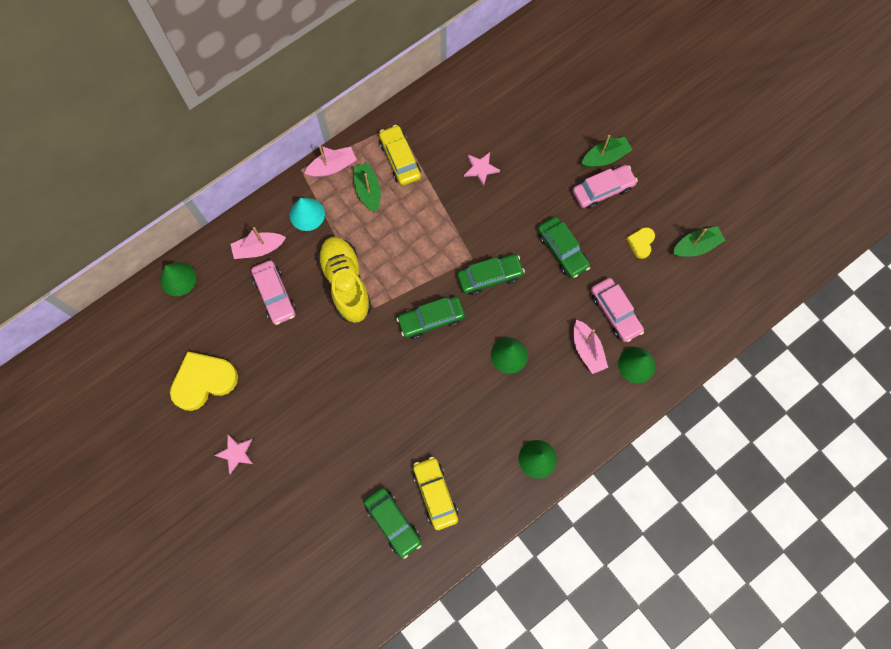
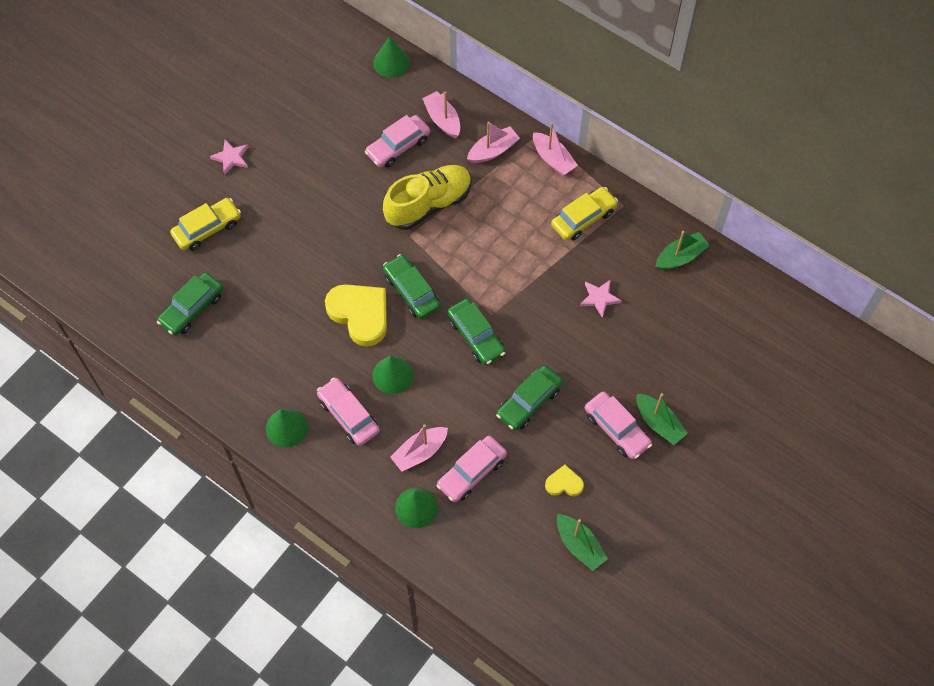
camera: 75 degrees right, 10 degrees down
(203, 381) = (295, 112): yellow heart -> yellow heart (360, 314)
(307, 214) = (493, 151): turquoise cone -> pink boat
(368, 190) = (537, 198): green boat -> green boat (680, 257)
(435, 494) = (229, 339): yellow car -> yellow car (207, 229)
(538, 402) = (348, 415): none -> pink car

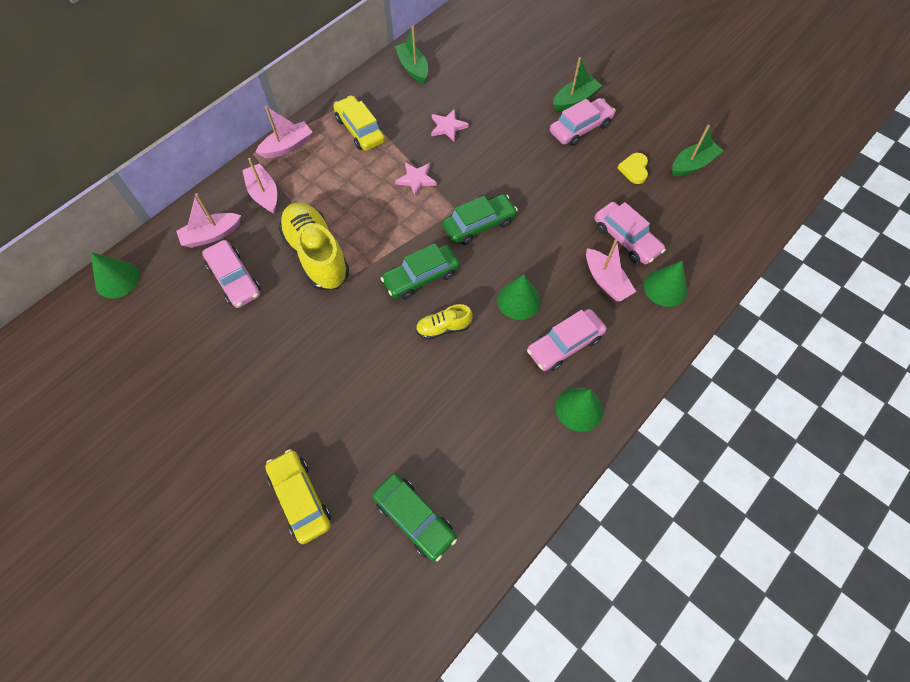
camera: 85 degrees left, 0 degrees up
(231, 158) = (199, 466): pink star -> pink star (416, 179)
(360, 314) = (443, 328): yellow heart -> yellow shoe
(529, 402) = (552, 188): green car -> none

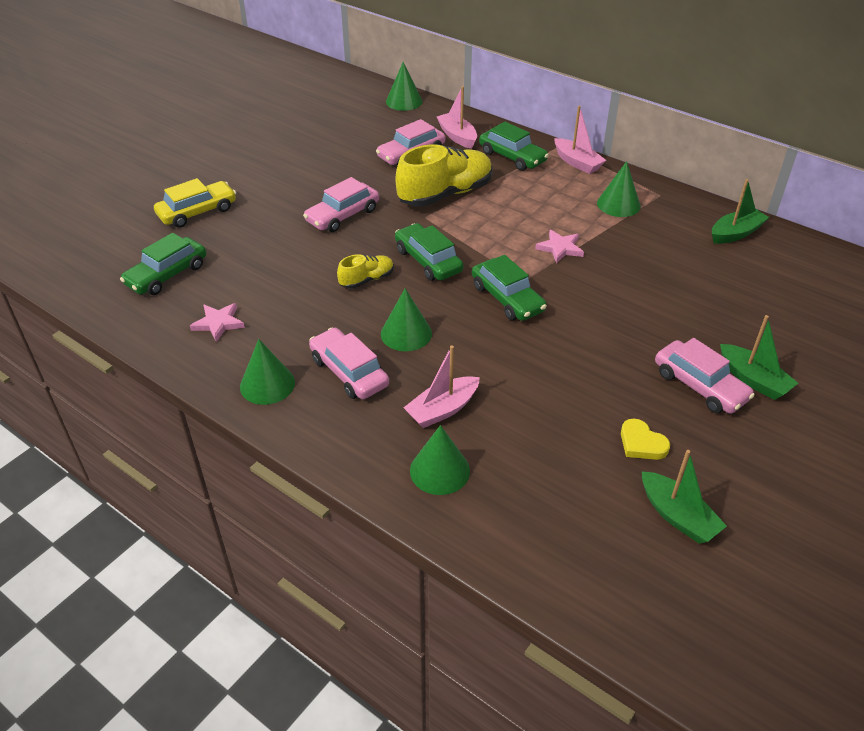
camera: 85 degrees right, 20 degrees down
(264, 194) = (512, 157): pink boat -> green car
(360, 130) = (618, 204): yellow car -> green cone
(443, 328) = (367, 280): yellow shoe -> yellow shoe turned 75 degrees clockwise
(448, 127) = (650, 266): pink star -> pink star (218, 323)
(626, 239) = (514, 431): pink car -> pink car (342, 215)
(634, 170) = (641, 443): yellow heart -> yellow heart turned 135 degrees counterclockwise

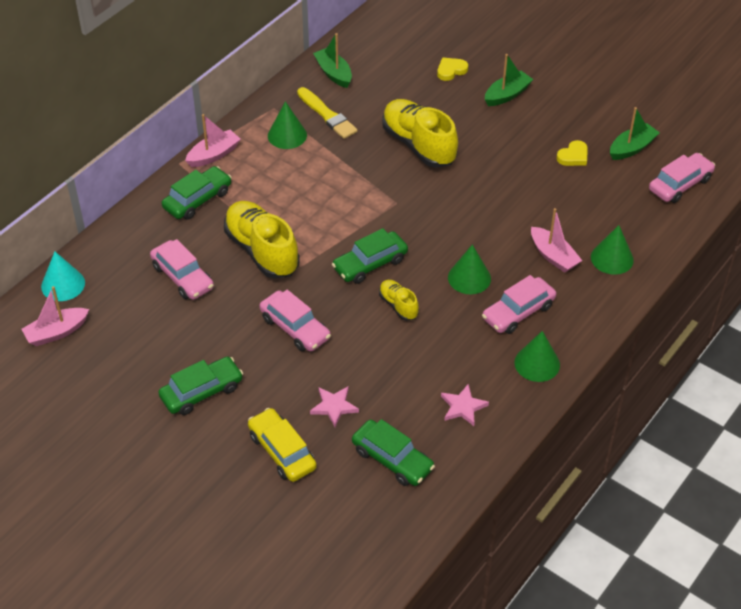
camera: 90 degrees left, 5 degrees up
(404, 101) = (63, 284): green cone -> turquoise cone
(457, 136) = (151, 240): pink boat -> pink boat (56, 332)
(507, 298) = (422, 214): green car -> green car (202, 392)
(560, 248) = (352, 178): pink star -> pink star (334, 406)
(627, 297) = (418, 145): none -> yellow shoe
(660, 230) = (327, 115): none -> yellow brush
(699, 386) = (515, 121): pink car -> pink car (680, 184)
(783, 327) = (451, 70): none -> yellow heart

